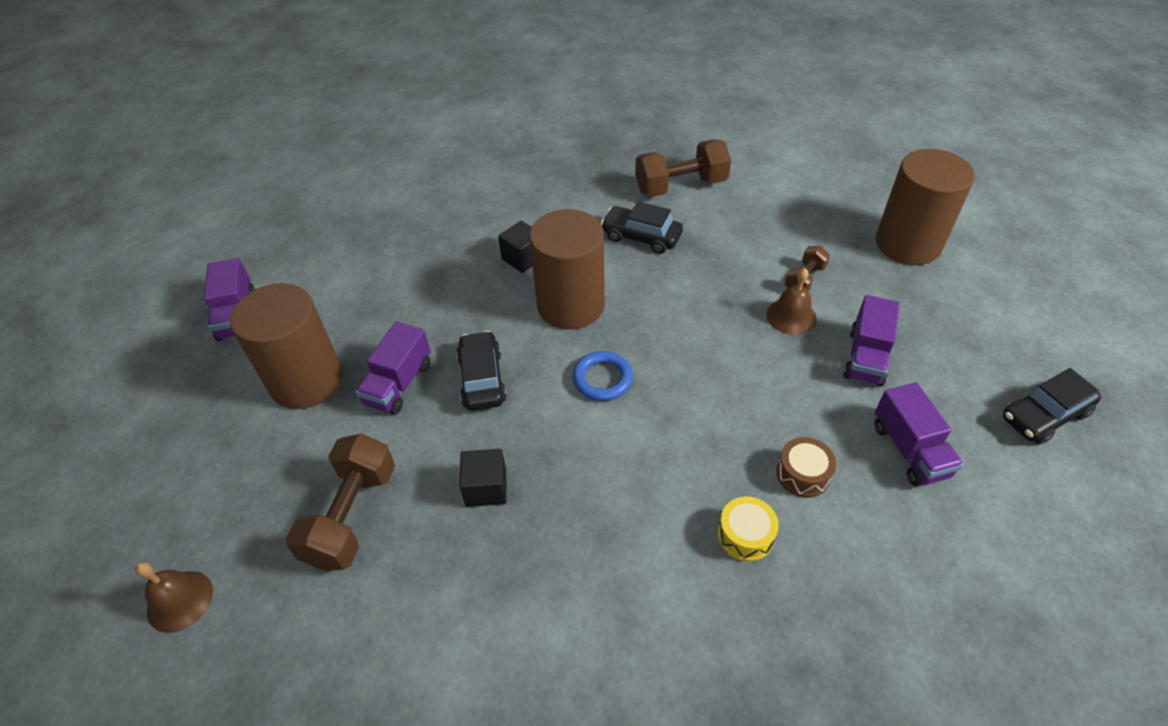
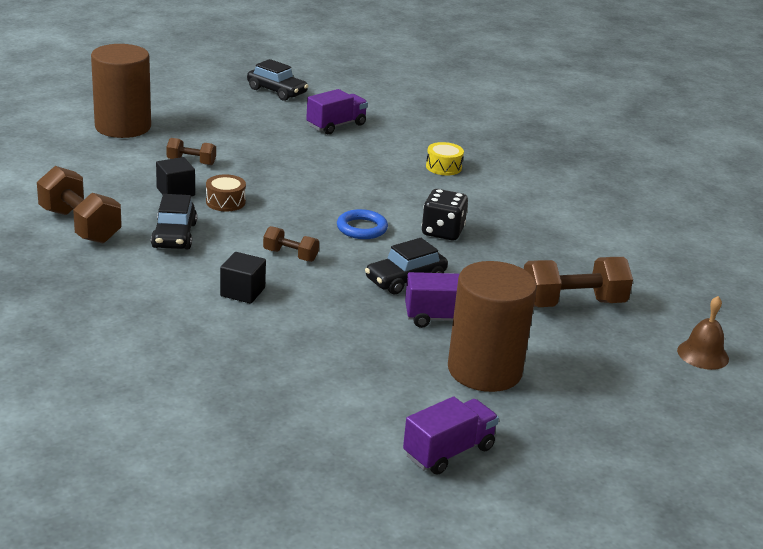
camera: 120 degrees left, 20 degrees down
(486, 488) = (497, 255): black cube -> black cube (175, 192)
(564, 454) = (442, 232): none -> black dice
(571, 305) = (290, 255): brown cylinder -> brown dumbbell
(791, 316) = (239, 164): brown bell -> none
(802, 474) = (383, 154): brown drum -> brown drum (225, 202)
(866, 357) = (264, 139): purple truck -> none

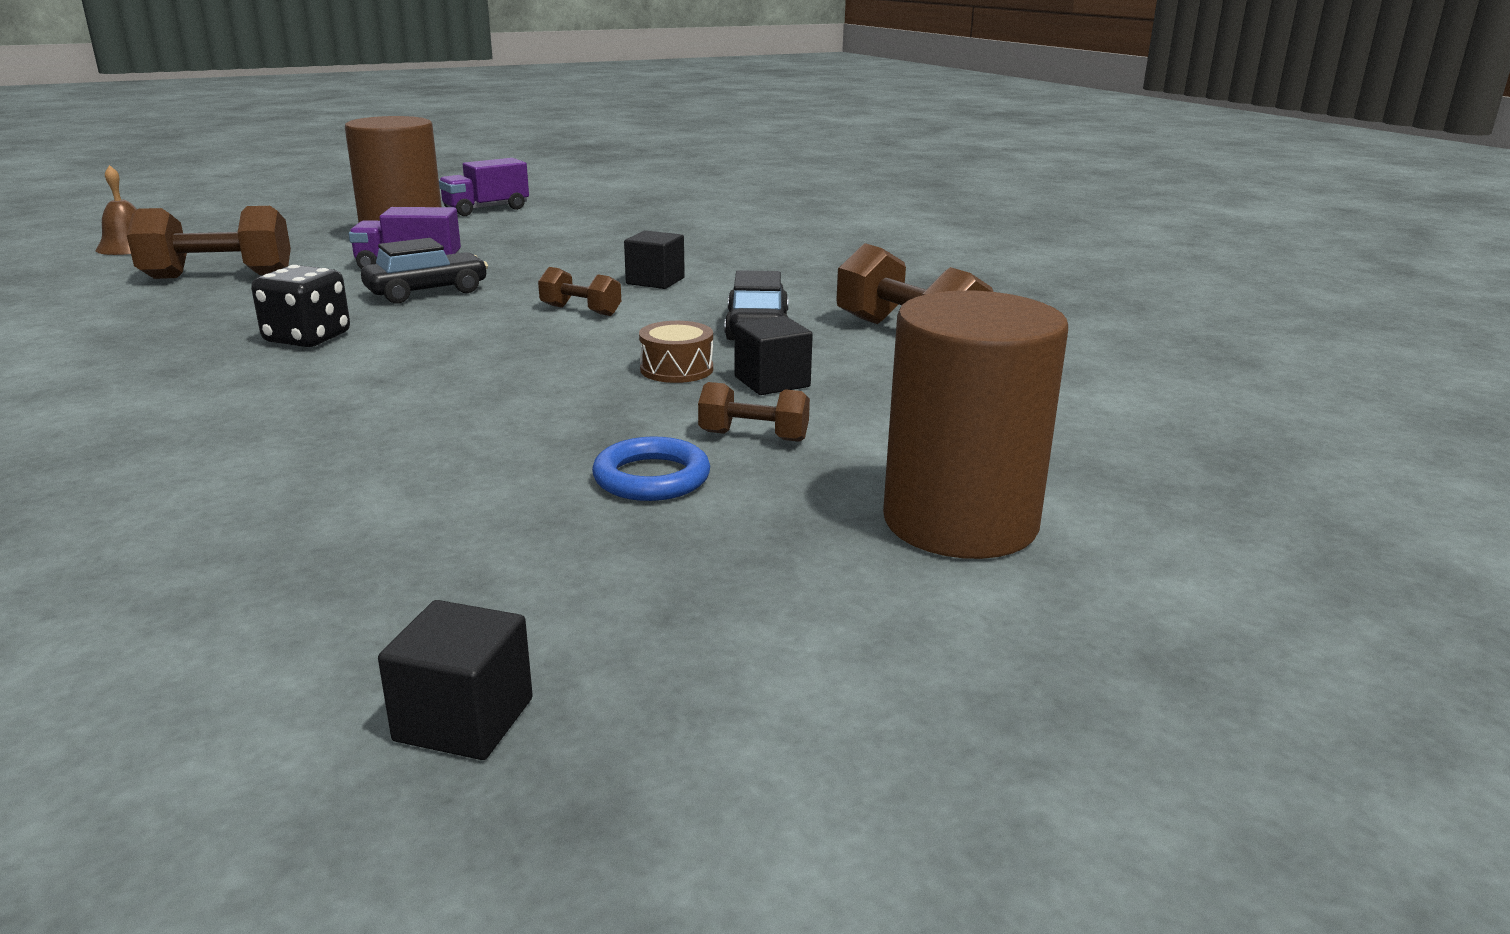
camera: 175 degrees left, 5 degrees down
(277, 91) = (464, 719): black car -> black cube
(336, 125) = (334, 557): purple truck -> none
(362, 228) = (446, 340): blue ring -> blue ring (651, 478)
(443, 167) = (153, 444): yellow drum -> none

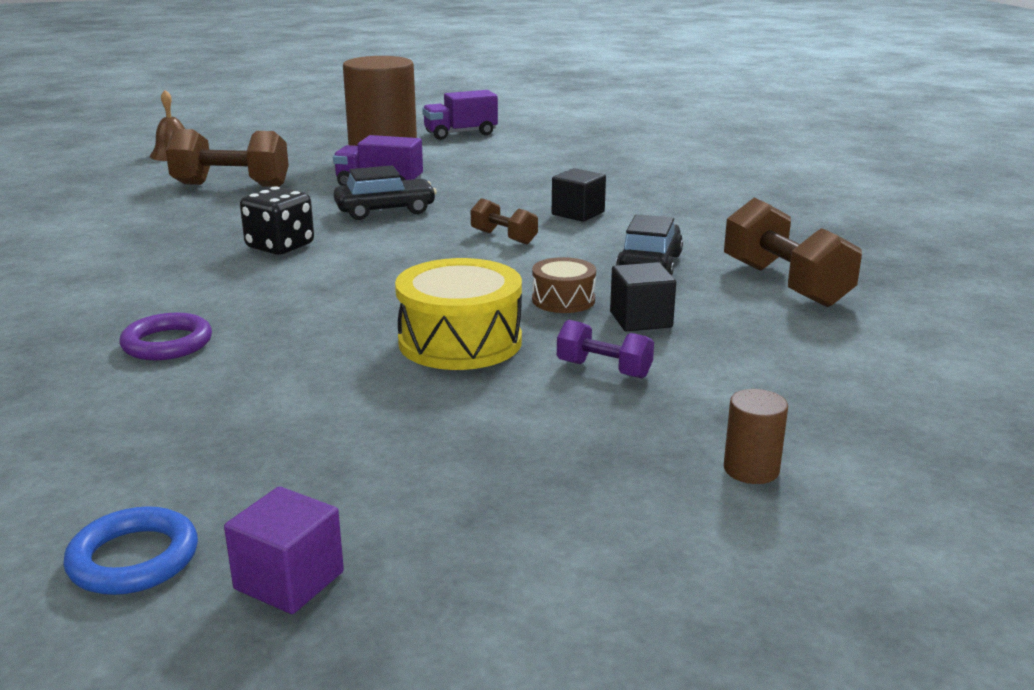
camera: 15 degrees right, 0 degrees up
(194, 459) = (167, 343): none -> purple ring
(464, 719) = (289, 580): black cube -> purple cube
(574, 423) = (460, 342): none -> yellow drum
(651, 478) = (504, 398): blue ring -> blue ring (133, 559)
(753, 436) = (604, 369): brown dumbbell -> purple dumbbell
(960, 522) = (751, 469): brown cylinder -> brown cylinder, size x0.41

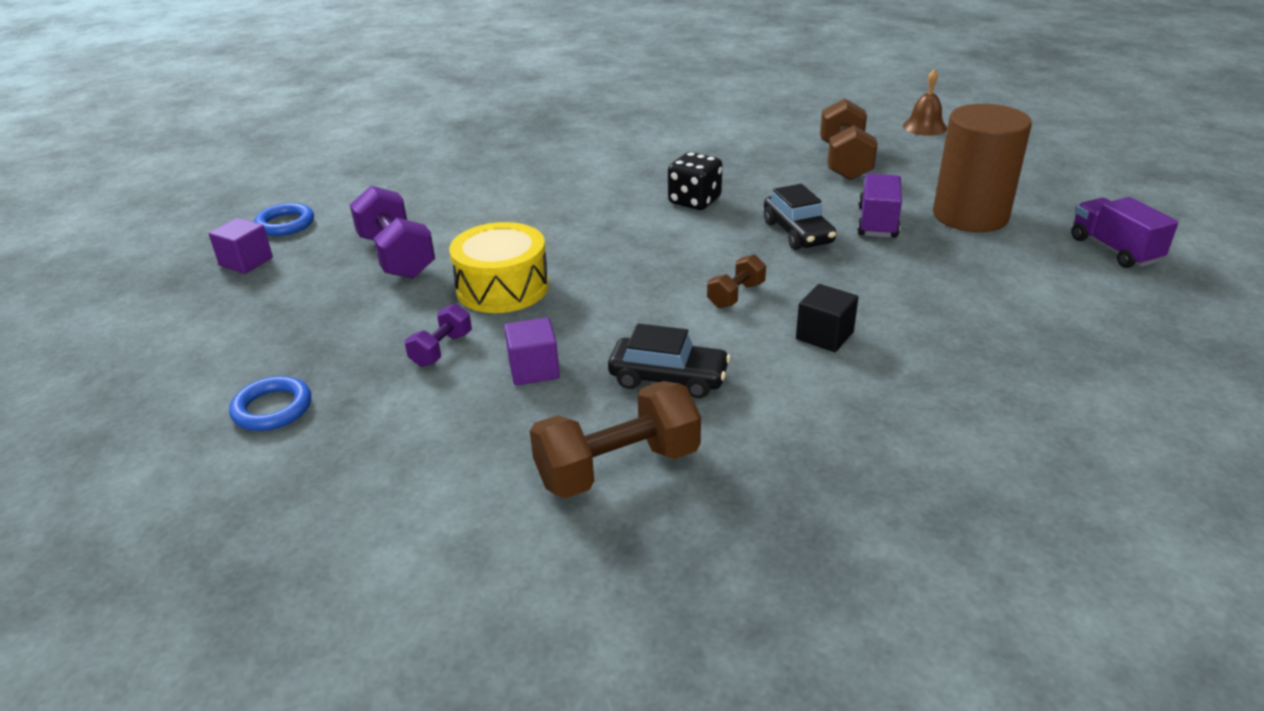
camera: 90 degrees right, 10 degrees up
(167, 343) = (517, 192): purple ring -> none
(340, 421) = (396, 256): none -> purple dumbbell
(563, 300) = (580, 330): brown drum -> none
(641, 319) = (534, 369): black cube -> purple cube
(751, 469) = (272, 408): brown cylinder -> blue ring

